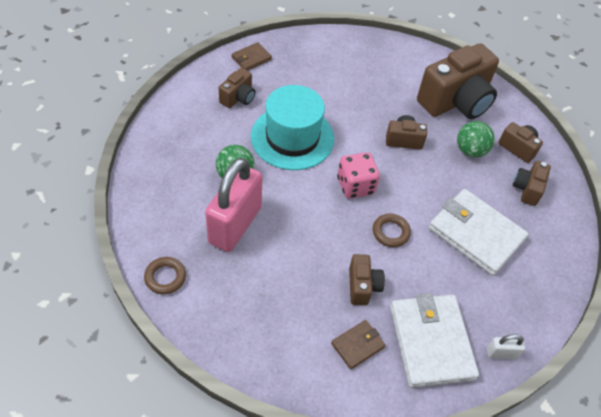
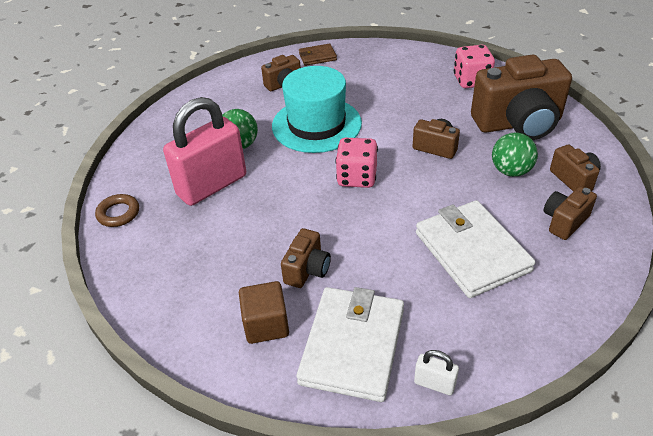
camera: 30 degrees right, 10 degrees down
(357, 345) = (266, 325): brown wallet -> brown cube
(390, 232) = (370, 227): brown ring -> none
(399, 62) = (471, 81): none -> pink dice

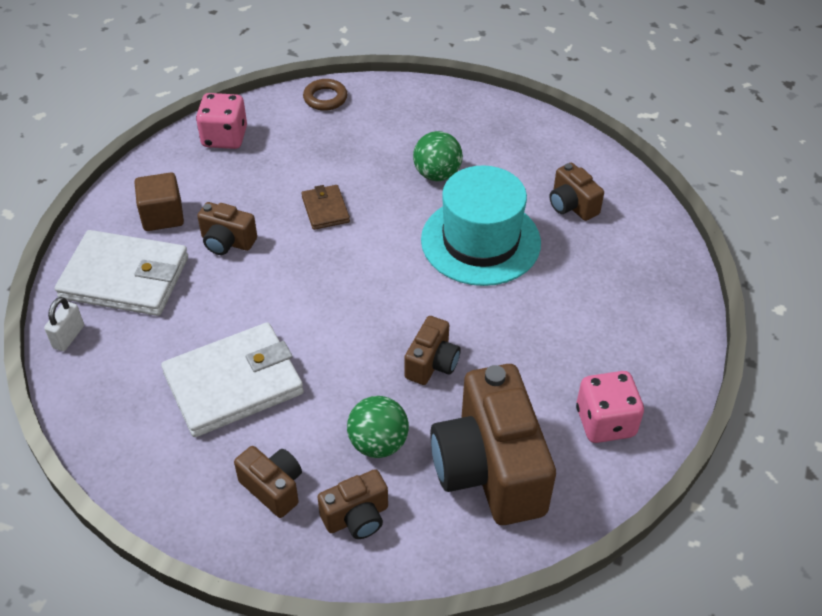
camera: 85 degrees right, 5 degrees up
(212, 185) = (364, 159): pink padlock -> none
(317, 57) = (651, 237): brown wallet -> brown wallet (325, 209)
(357, 177) = (372, 281): pink dice -> pink dice (224, 137)

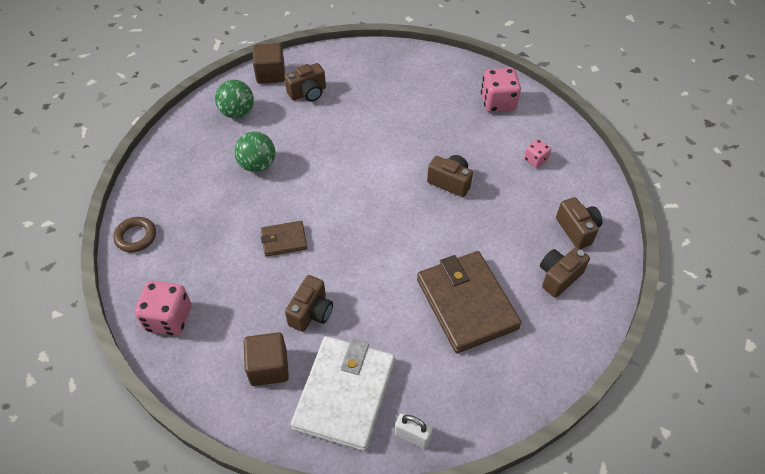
camera: 85 degrees left, 5 degrees up
(233, 383) = (466, 304): white wallet -> brown wallet
(378, 443) = (518, 216): green ball -> green ball (237, 112)
(480, 241) = (336, 146): turquoise hat -> none
(489, 469) = (535, 160): brown camera -> pink dice
(598, 166) = (270, 74): none -> brown cube

